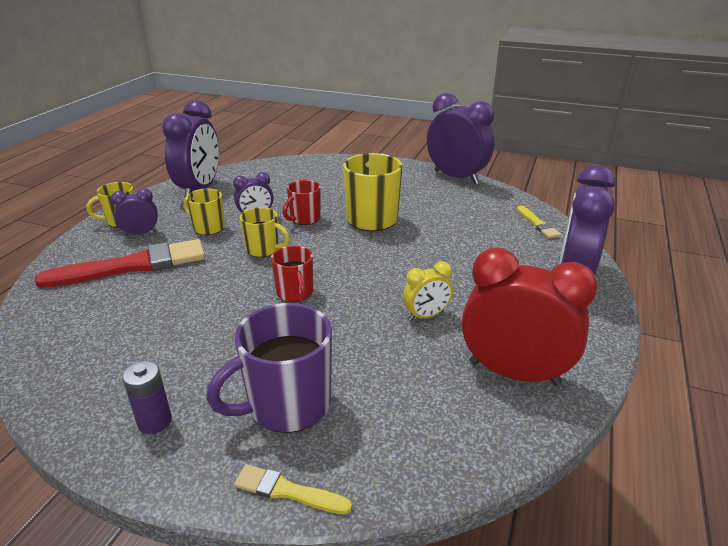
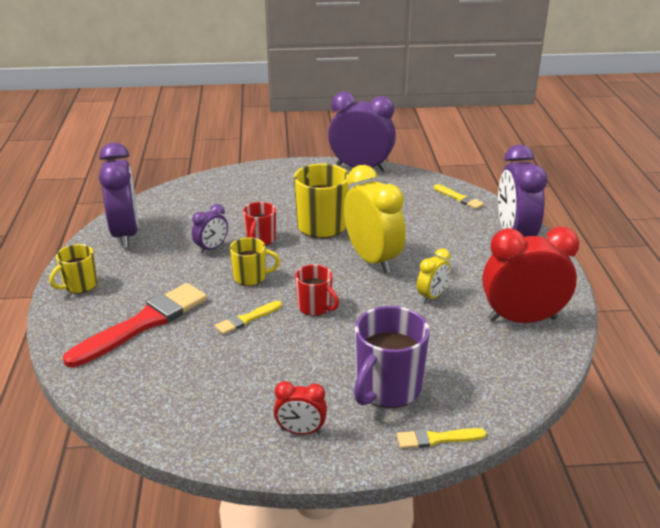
camera: 25 degrees left, 0 degrees up
(141, 233) = (115, 292): purple clock -> none
(154, 421) = (300, 431): purple battery -> red clock
(208, 228) = (177, 270): yellow mug -> none
(222, 286) = (247, 319): none -> yellow brush
(394, 262) = (372, 259): none -> yellow clock

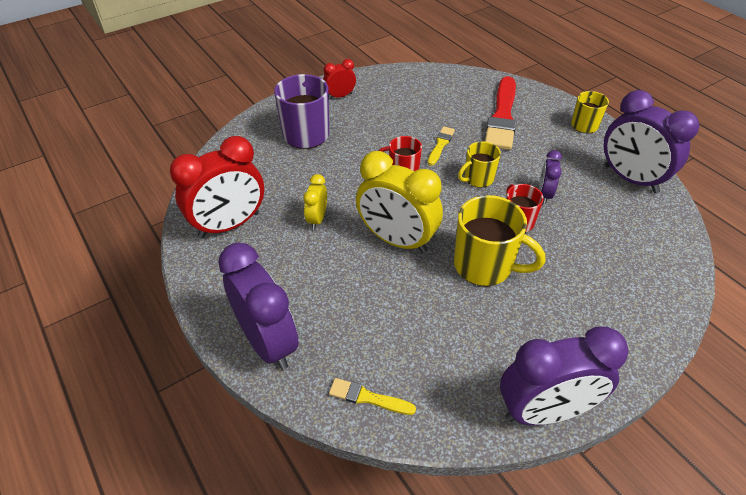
camera: 150 degrees right, 15 degrees up
(437, 439) = (260, 118): yellow brush -> none

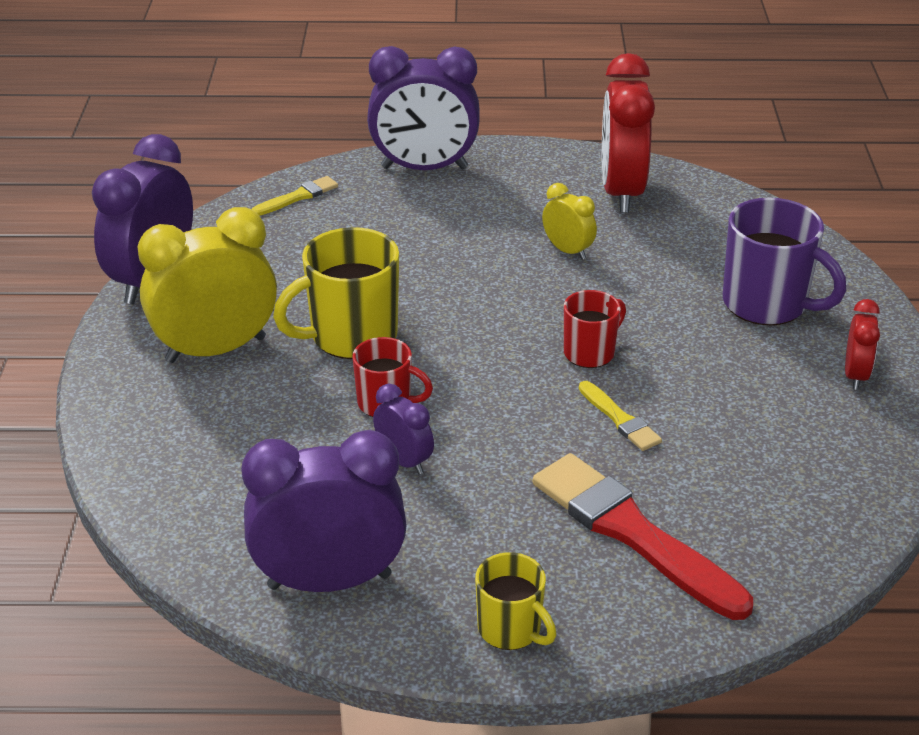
camera: 125 degrees right, 10 degrees down
(397, 240) = (466, 292): yellow clock -> yellow clock (216, 349)
(478, 179) = (504, 415): yellow mug -> none

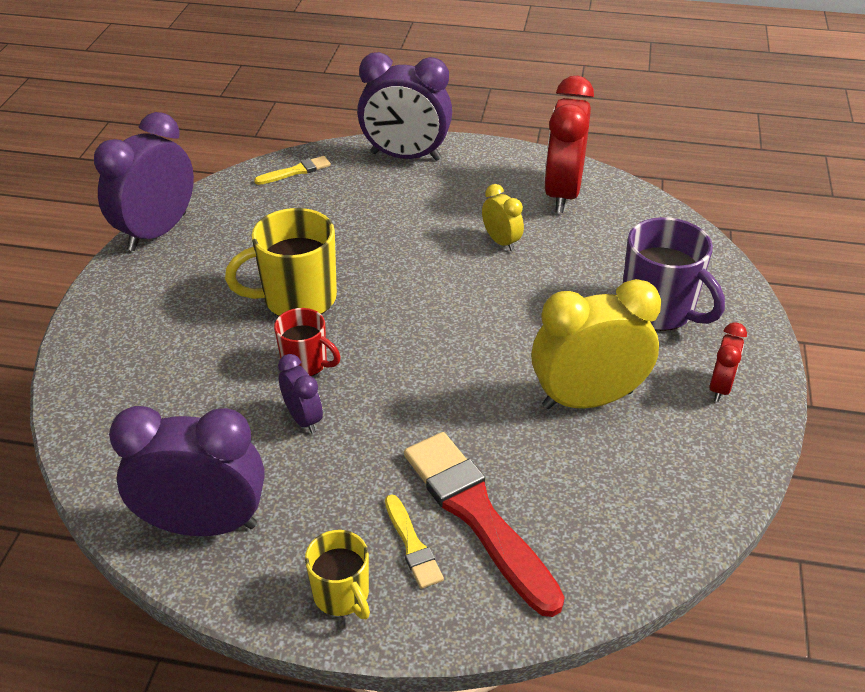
camera: 10 degrees right, 5 degrees up
(216, 349) = (185, 298): yellow clock -> yellow clock (587, 399)
(590, 352) = (492, 337): red mug -> none
(620, 419) = (499, 403): yellow brush -> yellow brush (412, 545)

